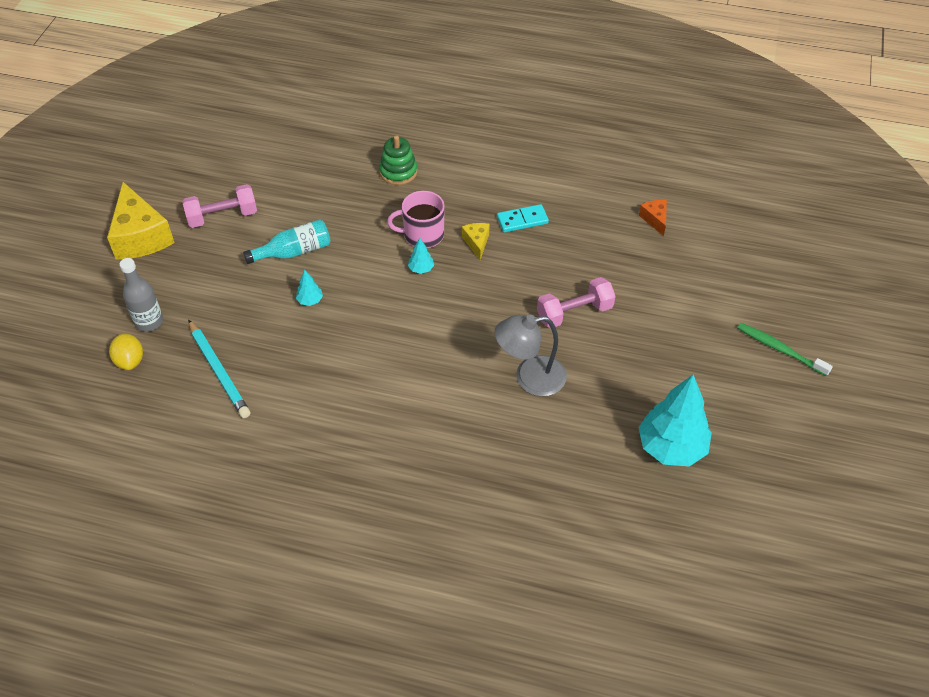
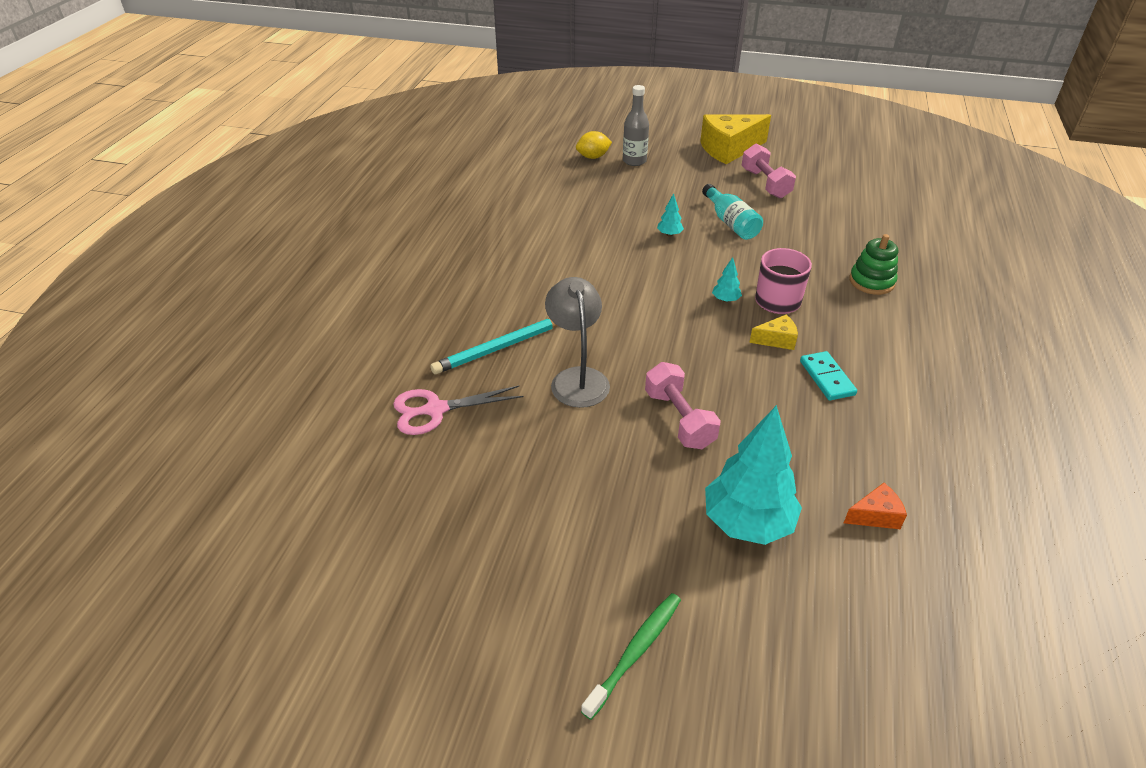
camera: 90 degrees right, 10 degrees down
(219, 371) = (583, 195): turquoise pencil -> turquoise pencil (499, 348)
(576, 481) = (435, 410): none -> pink scissors
(671, 447) = (469, 497): turquoise tree -> turquoise tree (747, 523)

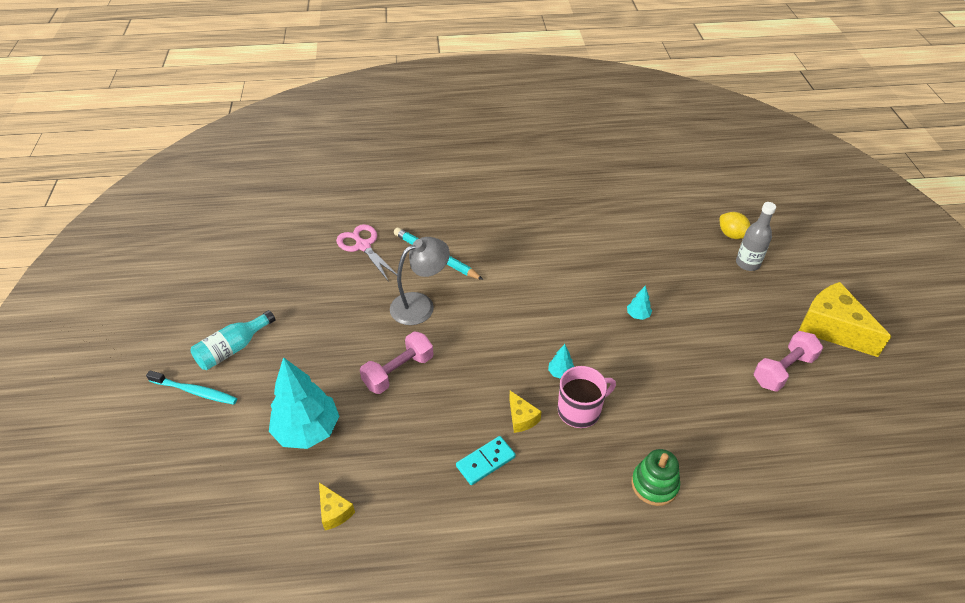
camera: 70 degrees right, 5 degrees up
(635, 652) = (195, 391): green toothbrush -> turquoise toothbrush
(730, 223) = (687, 355): turquoise bottle -> turquoise bottle (233, 348)
(875, 515) = (334, 512): orange cheese -> yellow cheese

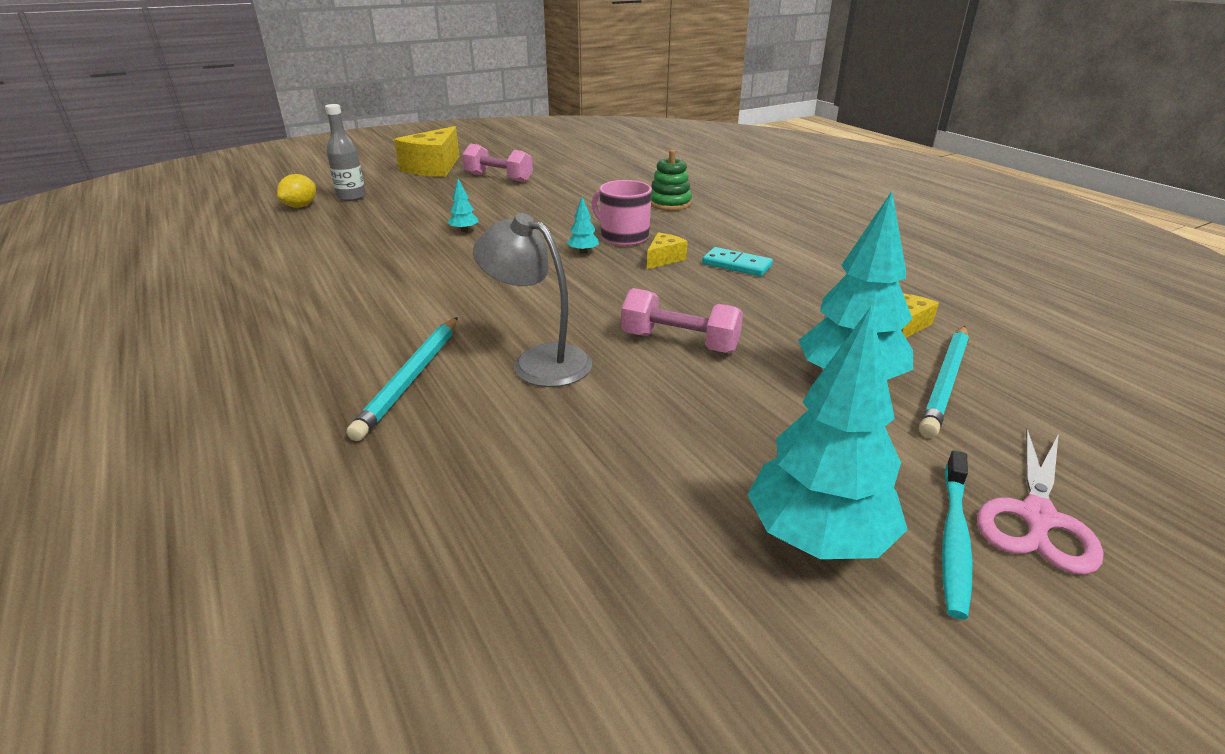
camera: 115 degrees left, 15 degrees down
(195, 391) = (954, 538): turquoise toothbrush -> turquoise toothbrush turned 150 degrees counterclockwise
(233, 348) = (818, 537): turquoise bottle -> turquoise tree
(269, 478) = (945, 382): none -> turquoise pencil
(363, 246) = (411, 474): pink scissors -> pink scissors (1037, 518)

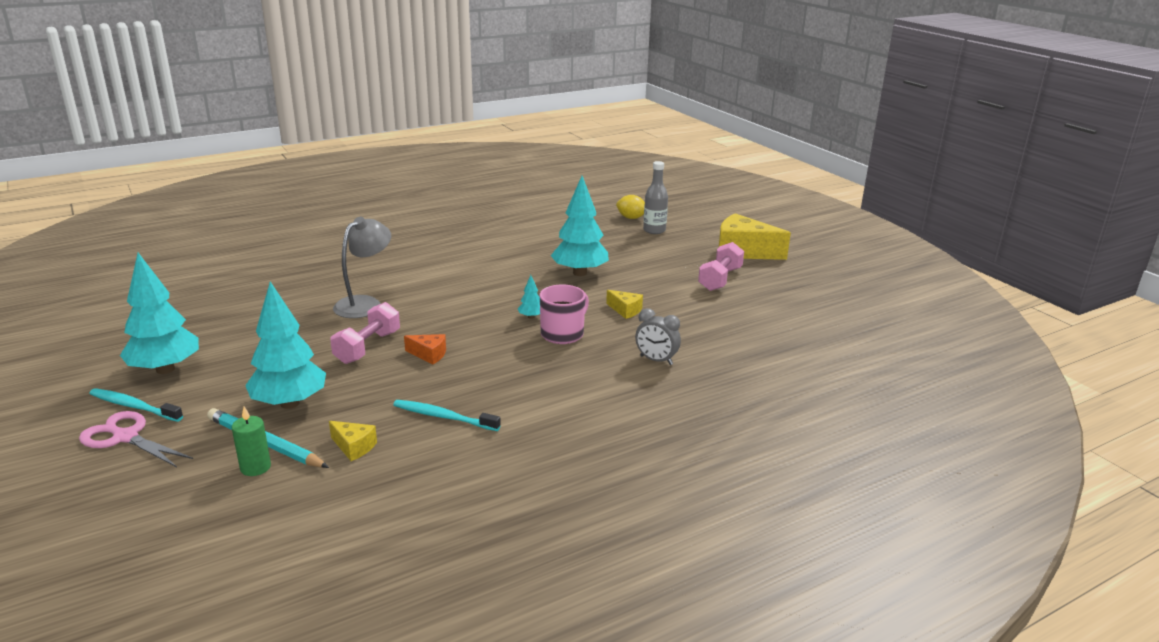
camera: 90 degrees right, 5 degrees down
(411, 378) = (362, 273): turquoise pencil -> none
(464, 231) = (580, 273): turquoise tree -> turquoise tree, size x2.40
(664, 259) = (511, 349): yellow cheese -> yellow cheese (625, 310)
(669, 203) = (656, 360): green stacking toy -> grey clock
(688, 301) = (429, 355): none -> orange cheese
(737, 265) = (493, 381): turquoise domino -> none
(818, 284) = (444, 417): none -> turquoise toothbrush
(995, 380) = (255, 467): none -> green candle

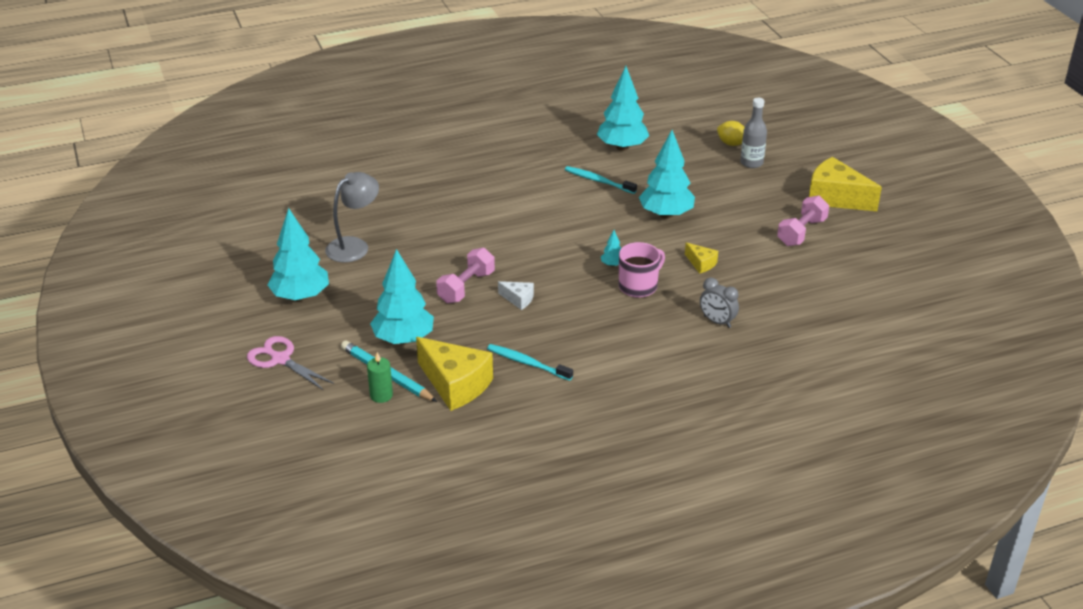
camera: 10 degrees right, 10 degrees up
(134, 406) = (282, 331): turquoise toothbrush -> turquoise toothbrush (598, 181)
(354, 447) = (455, 384): yellow cheese -> yellow cheese, size x2.10
(365, 303) = (464, 238): grey lamp -> grey lamp (354, 246)
(429, 355) = (518, 299): orange cheese -> white cheese
(526, 225) = (622, 147): none -> turquoise tree

